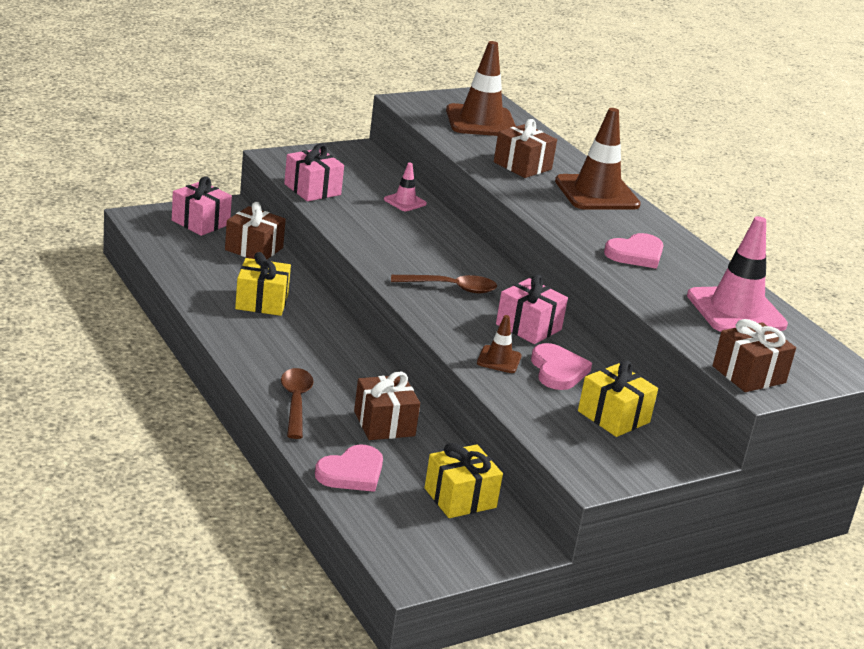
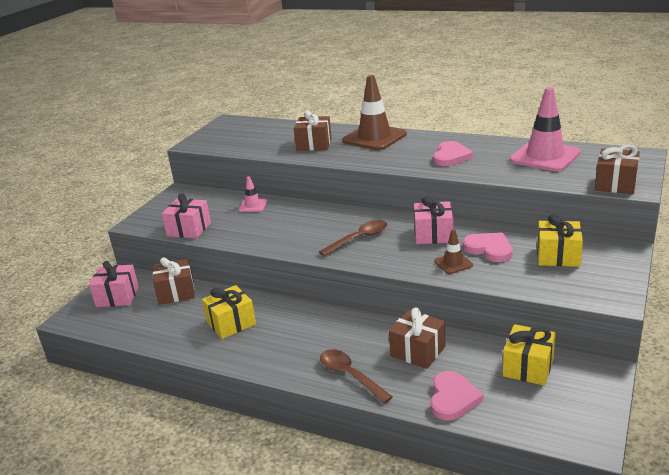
camera: 30 degrees left, 0 degrees up
(481, 122) = (251, 134): brown traffic cone -> none

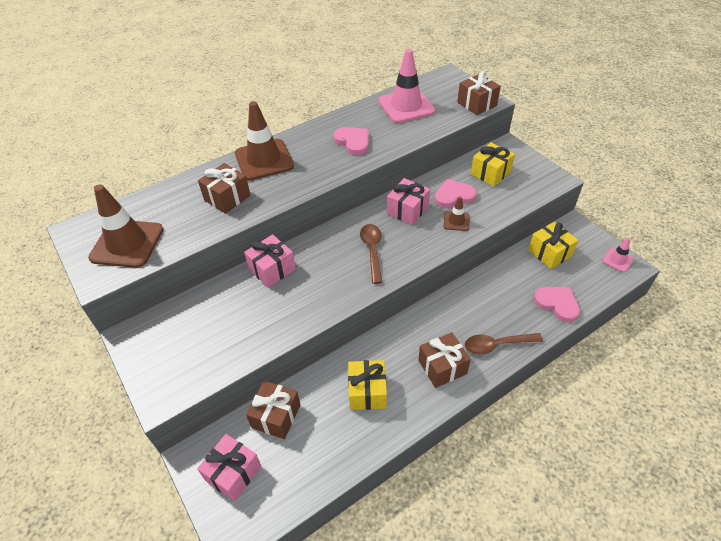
camera: 60 degrees left, 20 degrees up
(189, 229) = (229, 357): pink gift -> pink gift (272, 269)
(231, 137) = (127, 243): none -> brown traffic cone
(253, 206) = (236, 291): pink traffic cone -> pink traffic cone (617, 260)
(418, 351) = (495, 295): brown gift -> brown gift (442, 367)

